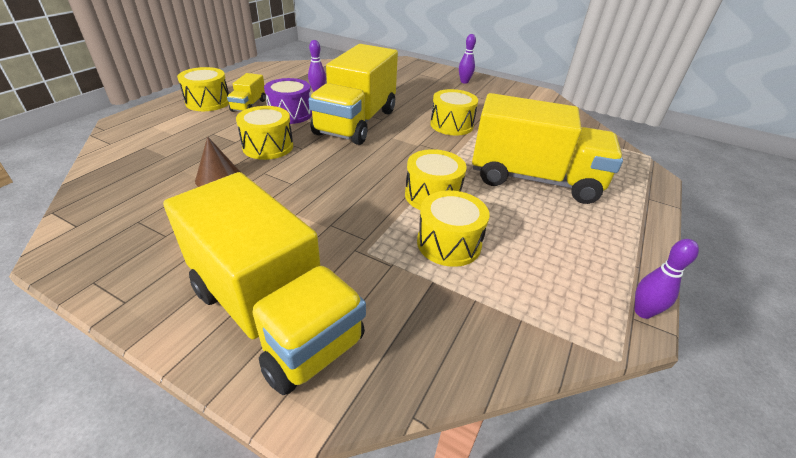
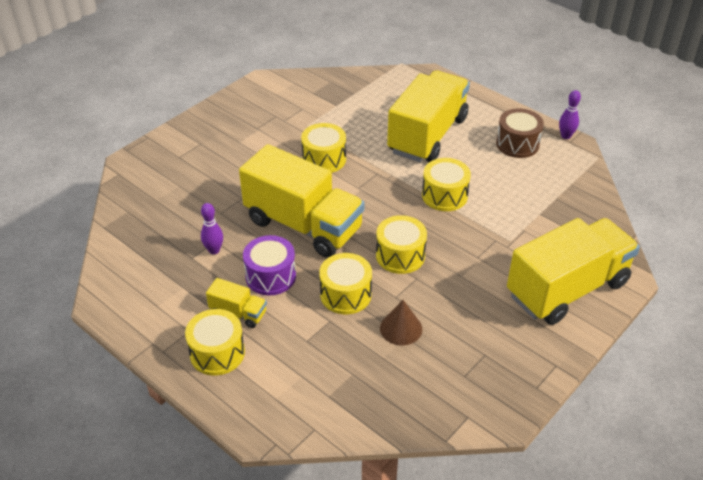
camera: 75 degrees left, 5 degrees up
(449, 243) = (503, 198): yellow drum -> yellow drum (400, 255)
(464, 82) = (217, 126): purple bowling pin -> none
(576, 254) = (517, 144): none -> brown drum

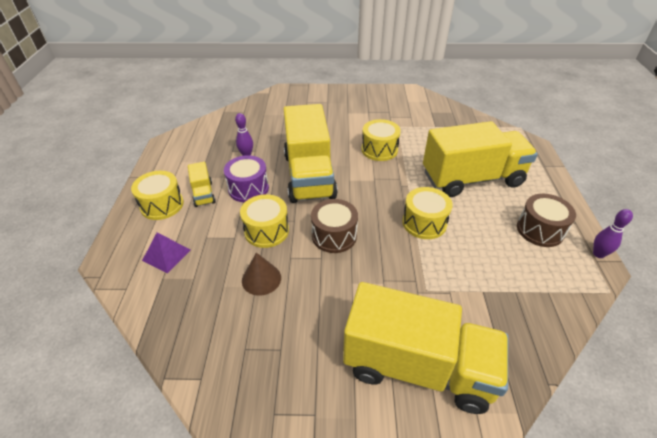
camera: 50 degrees right, 0 degrees up
(300, 380) = (166, 255): none -> purple pyramid
(400, 255) = (334, 235): yellow drum -> brown drum

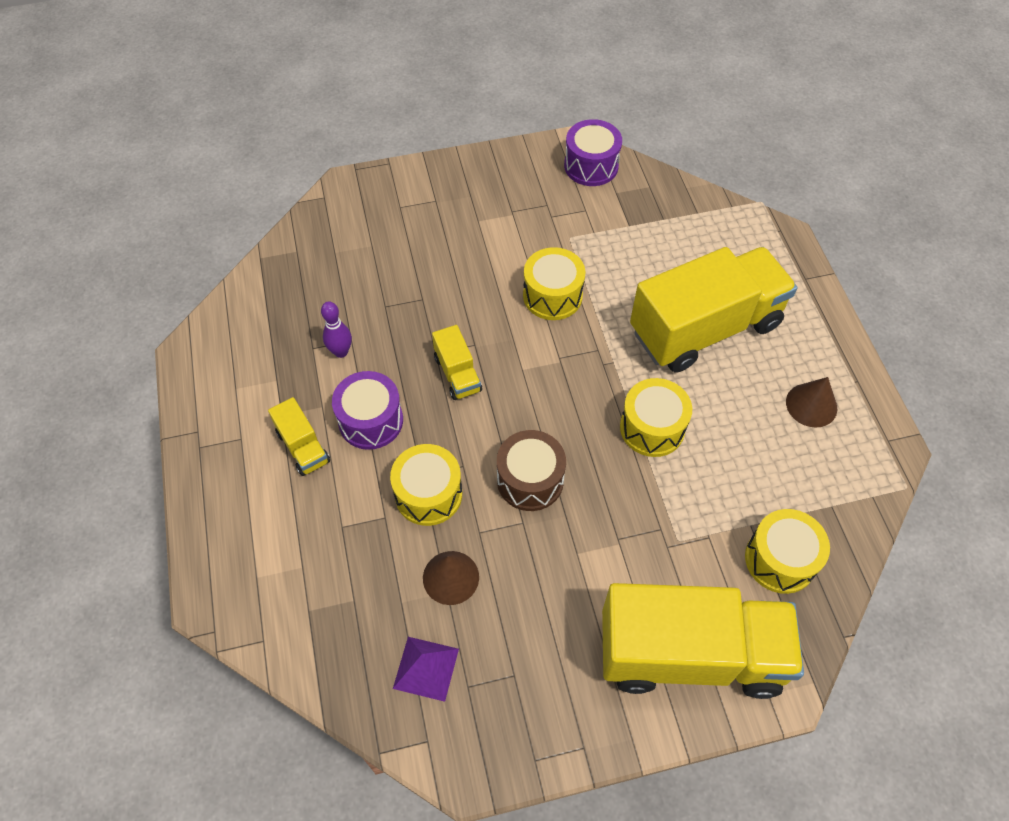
camera: 15 degrees left, 15 degrees up
(162, 205) = (246, 483): yellow drum -> yellow drum (780, 559)
(166, 255) = (296, 571): purple pyramid -> purple pyramid (426, 668)
(309, 175) = (457, 374): yellow truck -> yellow truck, size x0.43
(419, 100) = (591, 166): none -> purple drum
(540, 230) = (811, 405): brown drum -> brown cone
(598, 254) = (890, 429): purple bowling pin -> none

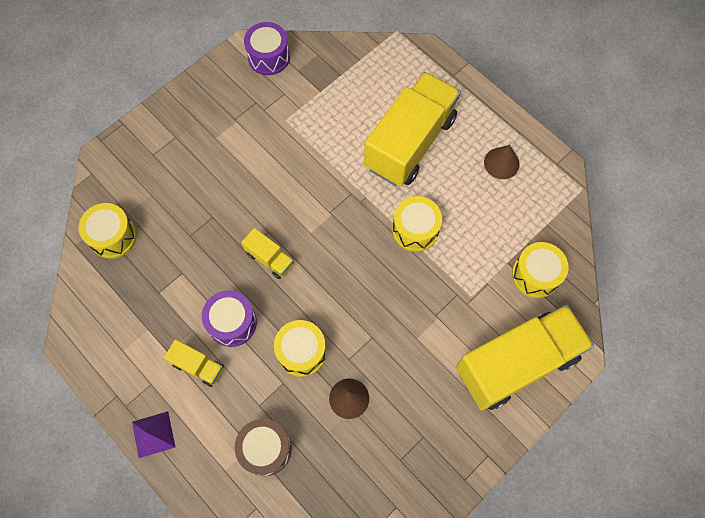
camera: 30 degrees left, 10 degrees up
(341, 352) = (180, 285): purple bowling pin -> none
(426, 668) = (368, 464): purple pyramid -> purple pyramid (153, 434)
(530, 480) = (360, 306): brown drum -> brown drum (265, 449)
(552, 296) = (299, 169): yellow drum -> yellow drum (113, 236)

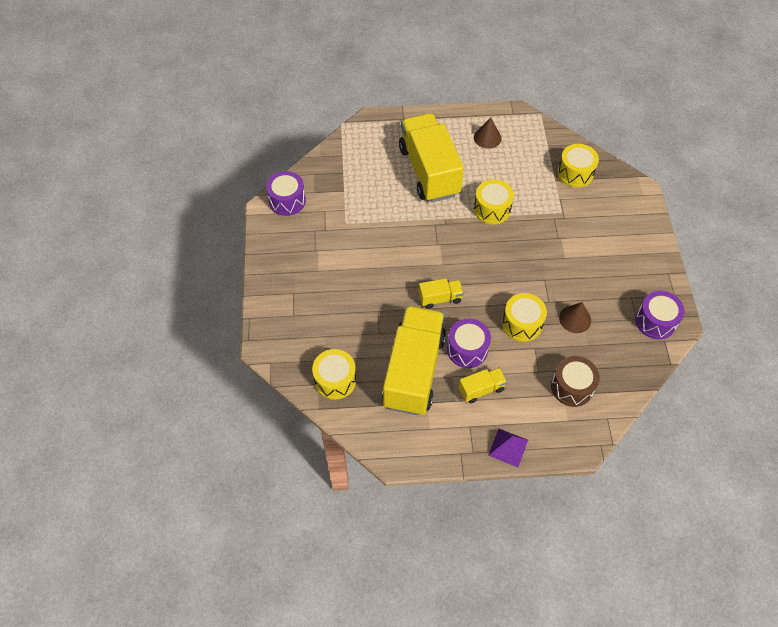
camera: 50 degrees left, 10 degrees down
(413, 481) = (655, 321): none -> purple drum
(516, 363) = (622, 220): yellow truck -> yellow truck (414, 371)

